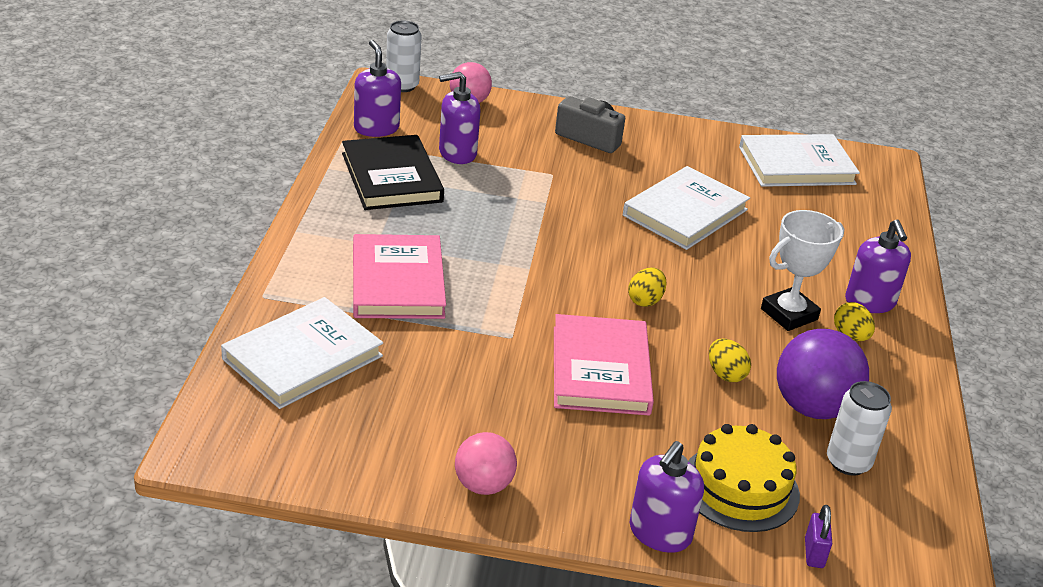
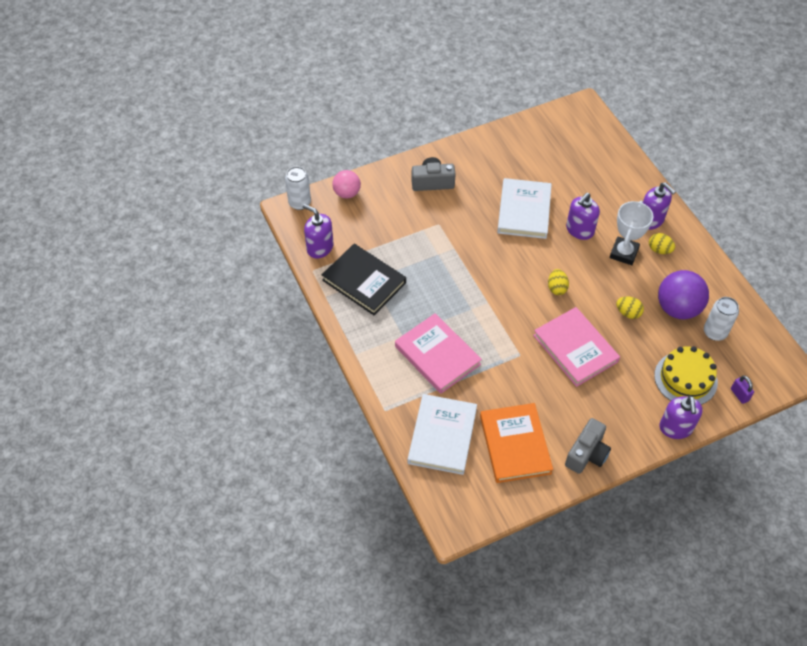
camera: 30 degrees left, 20 degrees up
(390, 418) = (515, 444): none -> orange book
(457, 153) = (378, 240): purple soap dispenser -> purple soap dispenser (579, 230)
(483, 485) = (587, 454): pink ball -> grey camera
(796, 165) = (546, 138): white book -> none

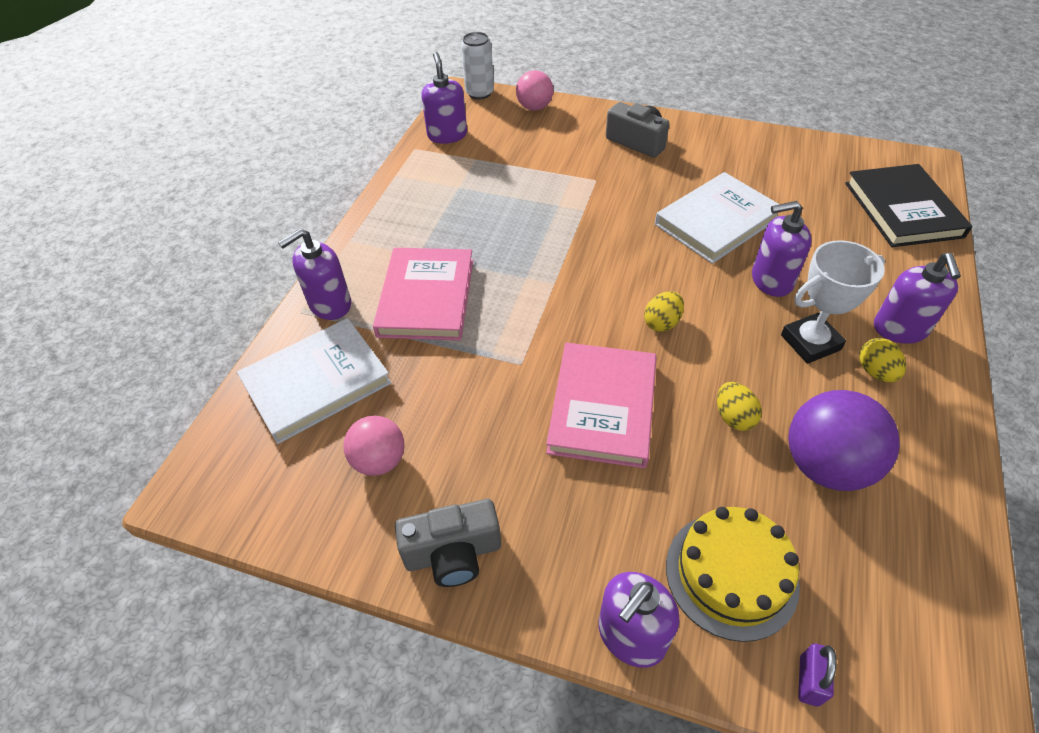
camera: 45 degrees right, 5 degrees down
(364, 281) = (448, 184): black book -> black book (903, 209)
(395, 395) = (330, 304): none -> purple soap dispenser
(515, 444) = (379, 460): orange book -> pink ball
(715, 332) = (860, 544): white can -> none

